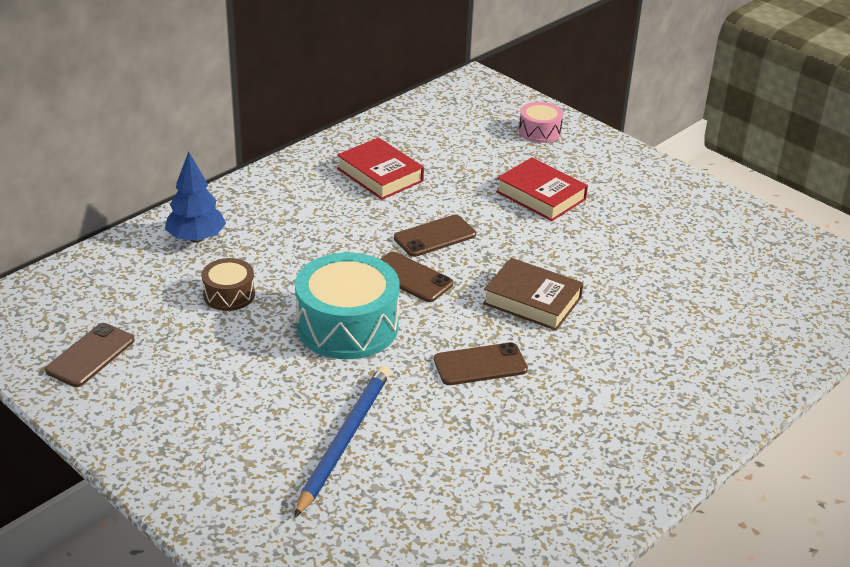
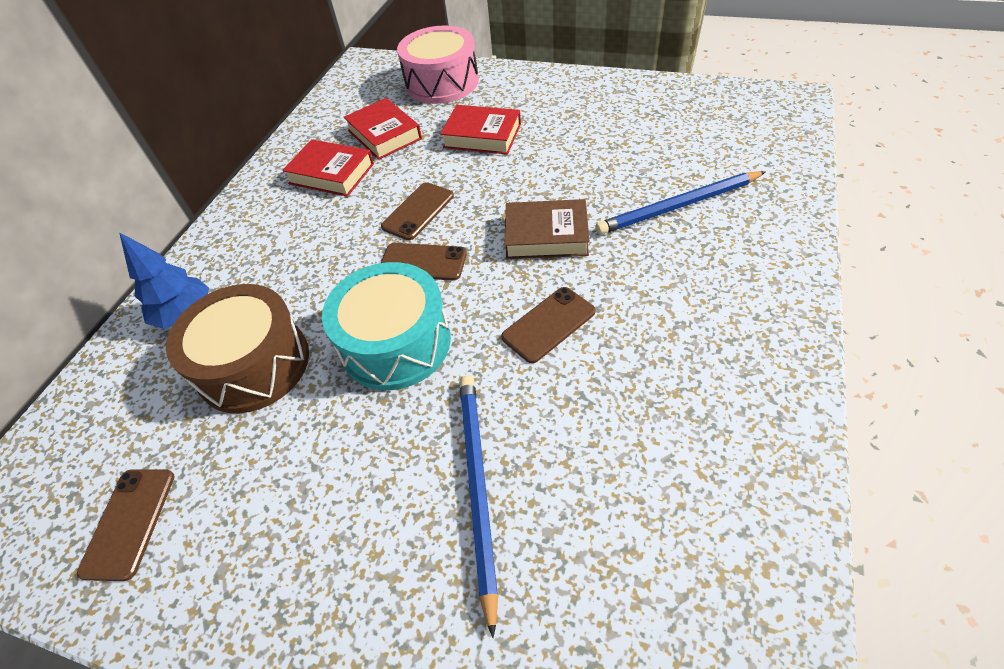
camera: 20 degrees left, 15 degrees up
(229, 295) = (254, 364): brown drum -> brown drum, size x1.95
(450, 159) = (384, 134): none -> red book
(539, 131) = (442, 83): pink drum -> pink drum, size x1.95
(673, 326) = (678, 206): none -> blue pencil

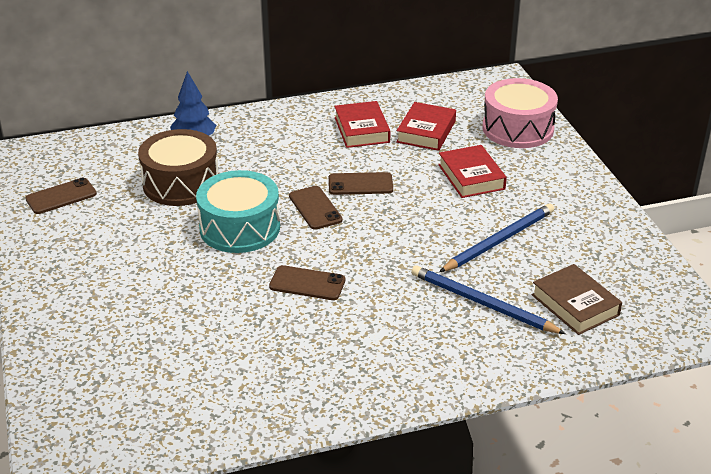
camera: 50 degrees right, 15 degrees down
(477, 487) = (167, 302): blue pencil -> blue pencil (499, 240)
(546, 236) = (389, 251): brown book -> brown book (575, 305)

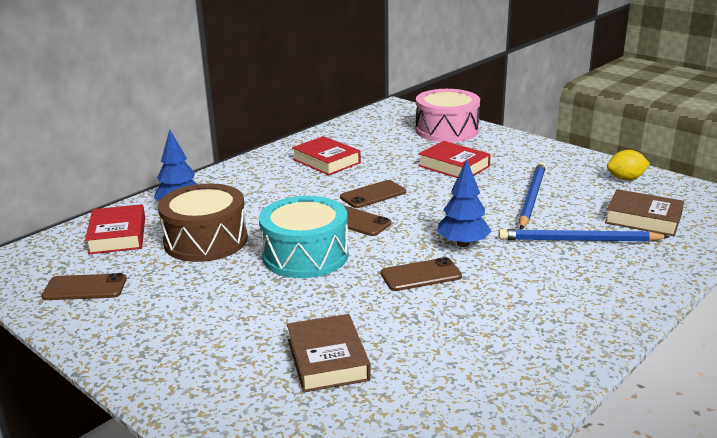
camera: 30 degrees left, 10 degrees down
(61, 196) = (85, 288): brown phone -> brown phone turned 60 degrees clockwise
(161, 328) = (327, 359): none -> brown book
(377, 266) = (463, 244): none -> blue tree
(426, 131) = (380, 149): red book -> red book (117, 235)
(622, 253) = (625, 179): none -> yellow lemon

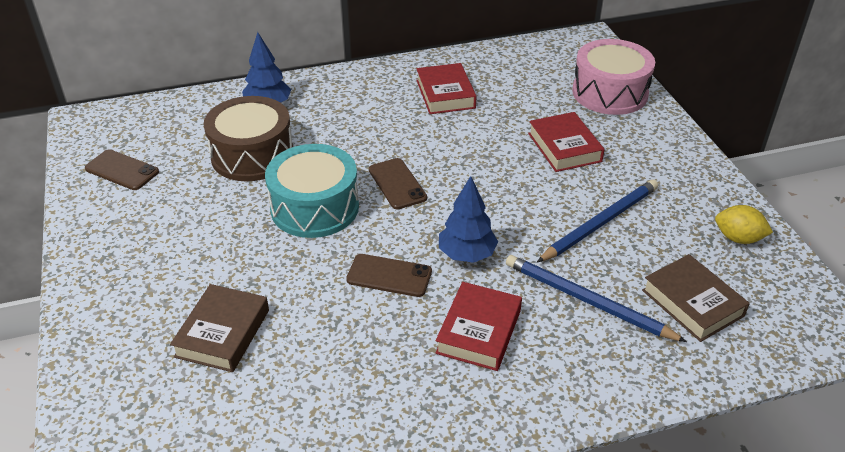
camera: 30 degrees right, 15 degrees up
(117, 235) = (192, 121): red book -> red book (478, 331)
(373, 195) = (445, 156): brown phone -> none

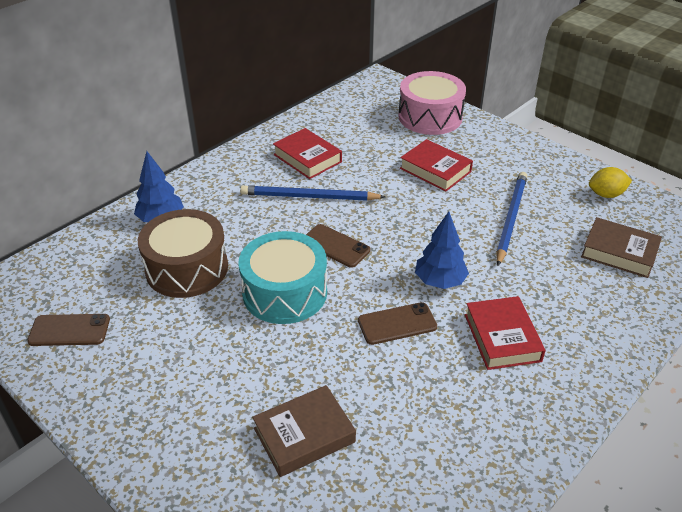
camera: 30 degrees left, 0 degrees up
(222, 333) = (304, 435): brown book -> brown book turned 75 degrees clockwise
(587, 301) = (553, 280): blue pencil -> blue pencil (309, 197)

